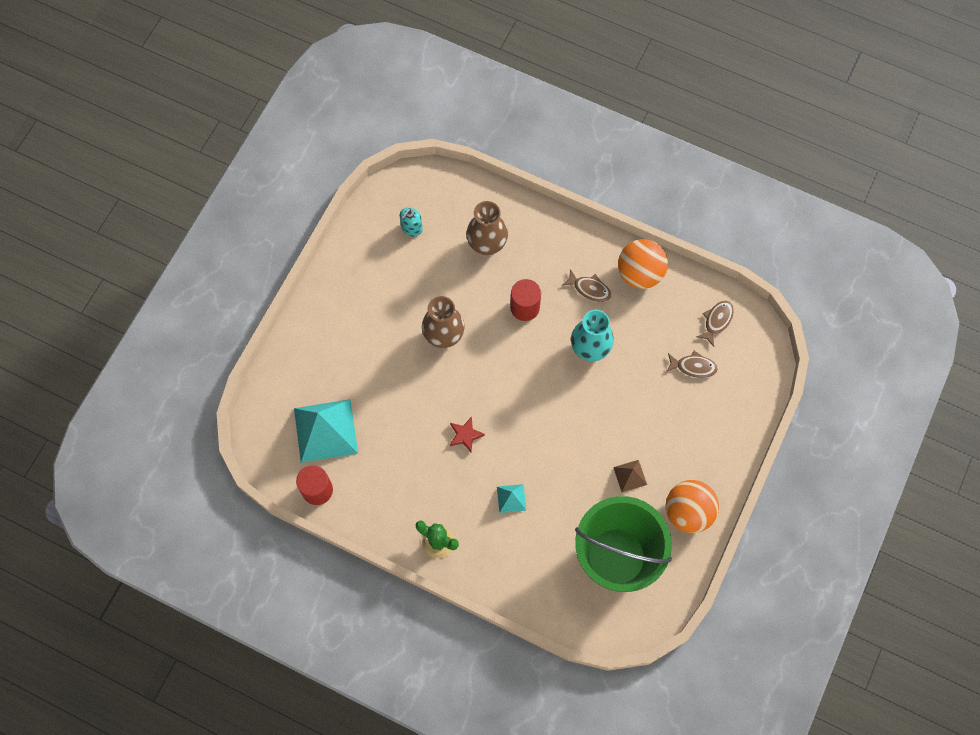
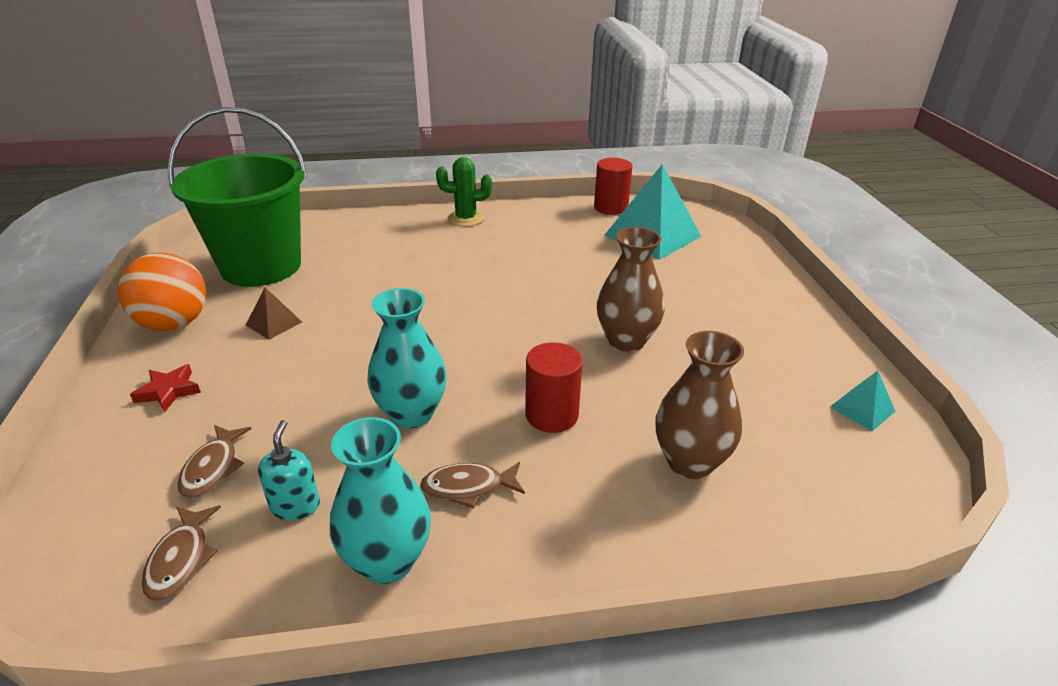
camera: 145 degrees right, 35 degrees down
(411, 228) = (814, 425): turquoise soap dispenser -> turquoise soap dispenser (295, 505)
(465, 435) = (509, 281): red star -> red star (169, 391)
(511, 498) = (415, 262): turquoise pyramid -> turquoise pyramid (862, 409)
(640, 273) = (387, 561): orange ball -> turquoise vase
(693, 367) = (213, 468): brown fish -> brown fish turned 60 degrees counterclockwise

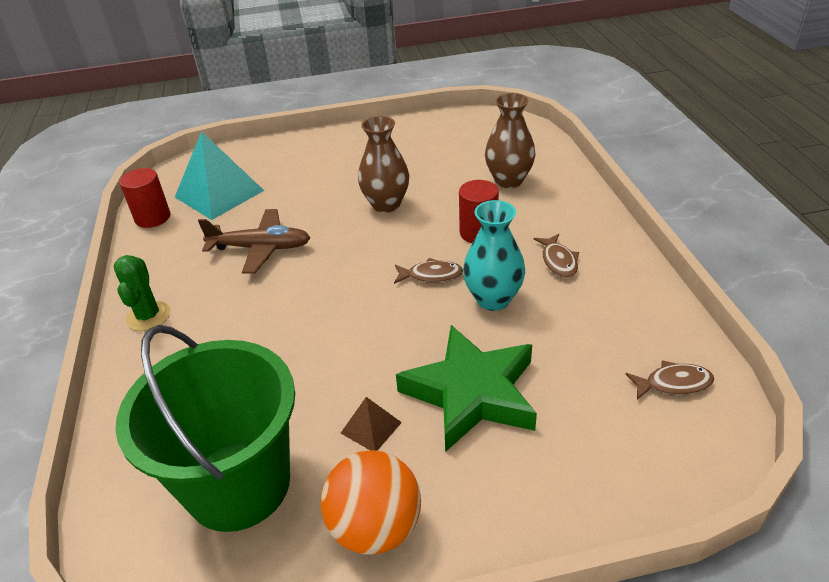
camera: 90 degrees left, 5 degrees up
(169, 391) = (499, 475): red star -> none
(213, 468) = (586, 399): brown fish -> brown fish (431, 275)
(276, 383) = (471, 393): none -> green star
(295, 505) = (604, 338): turquoise soap dispenser -> none
(387, 561) = (629, 285): turquoise vase -> none
(550, 262) = (261, 248): none -> brown plane
(862, 409) = (448, 125): turquoise pyramid -> none

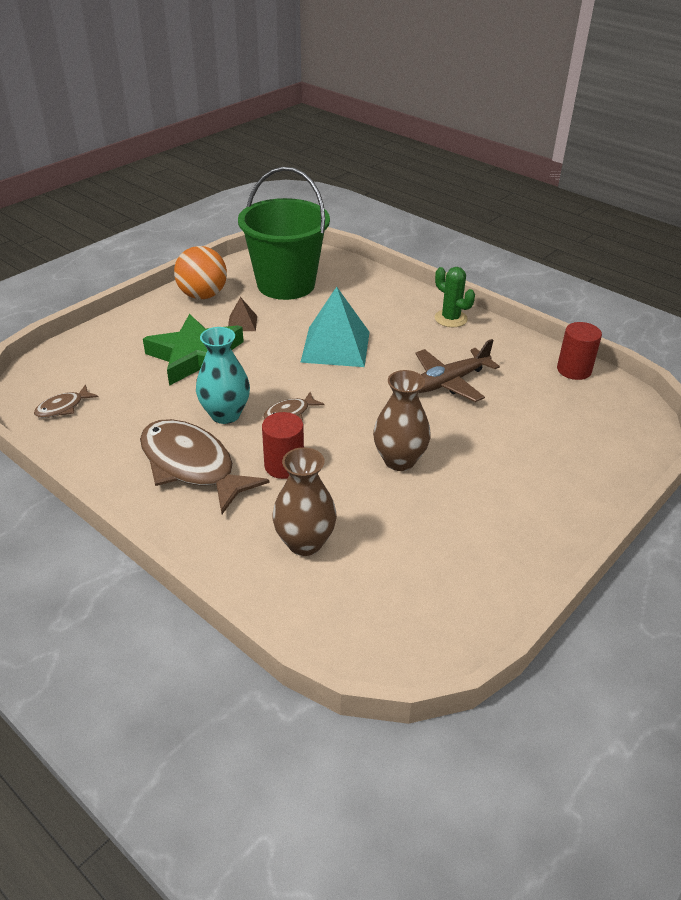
camera: 140 degrees right, 0 degrees up
(219, 193) = (562, 409): turquoise pyramid -> turquoise pyramid (335, 346)
(558, 261) = (191, 466): brown fish -> brown fish, size x2.20

